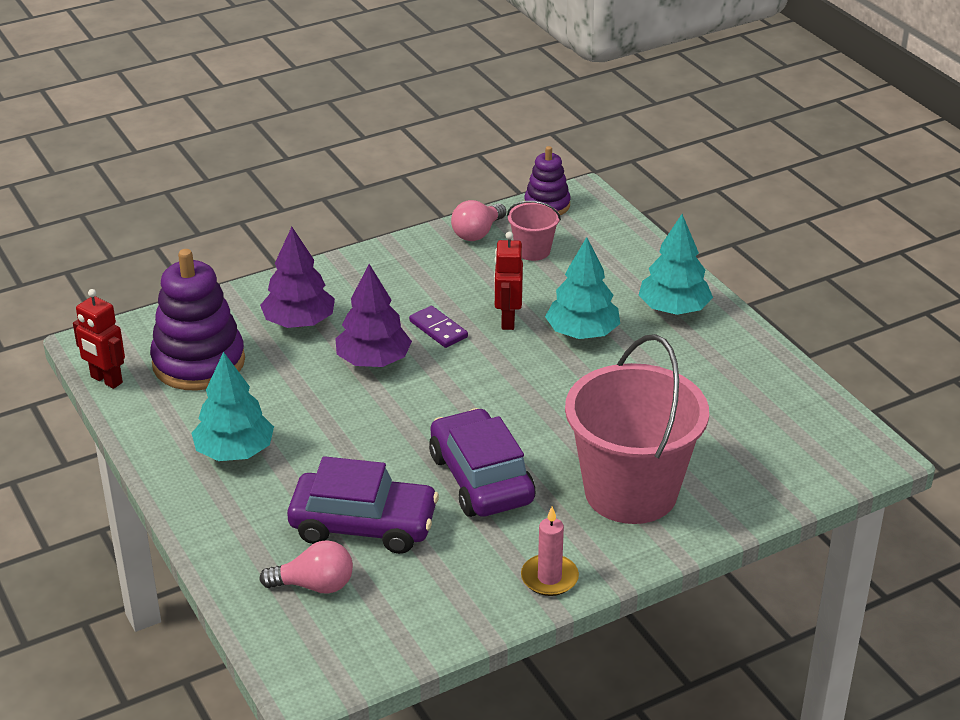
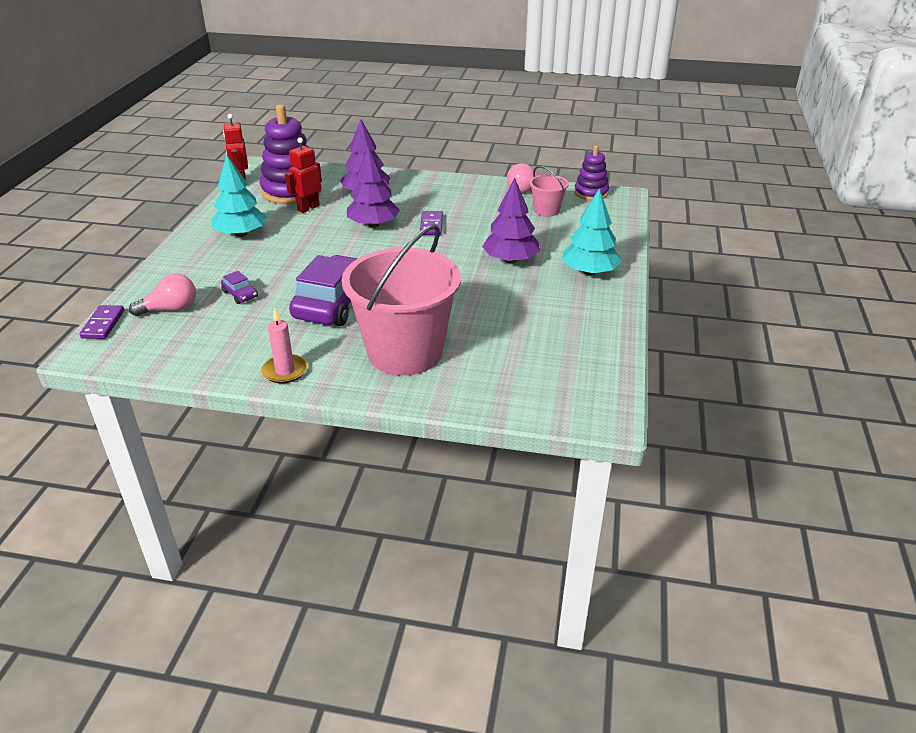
camera: 40 degrees right, 0 degrees up
(267, 646) = (103, 324): none -> purple domino
(314, 585) = (171, 309): pink light bulb -> pink light bulb turned 60 degrees counterclockwise
(363, 525) = (240, 294): purple car -> purple car, size x0.42
(507, 320) = (476, 236): red robot -> red robot (308, 208)
(582, 333) = (510, 260): turquoise tree -> purple tree

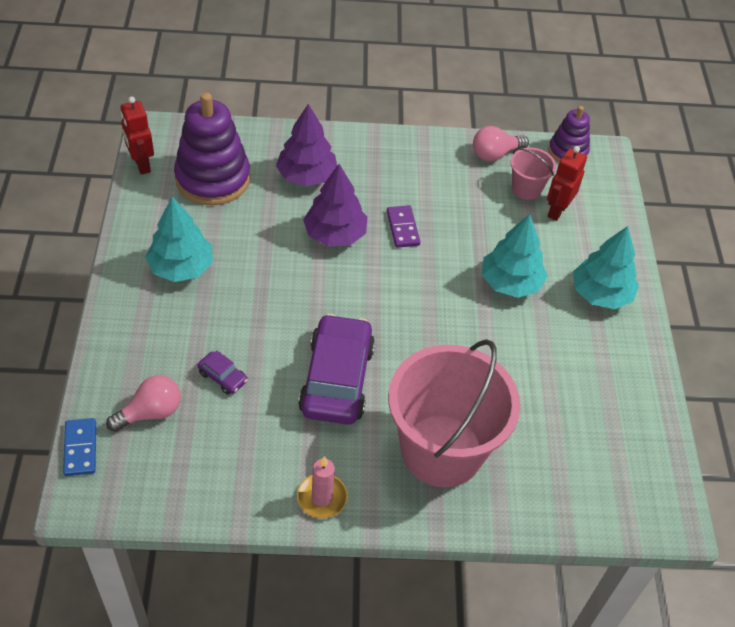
camera: 15 degrees left, 15 degrees up
(103, 324) = (80, 448): purple domino -> blue domino
(308, 208) = (245, 210): red robot -> red robot (557, 211)
(510, 260) = (510, 282): purple tree -> turquoise tree

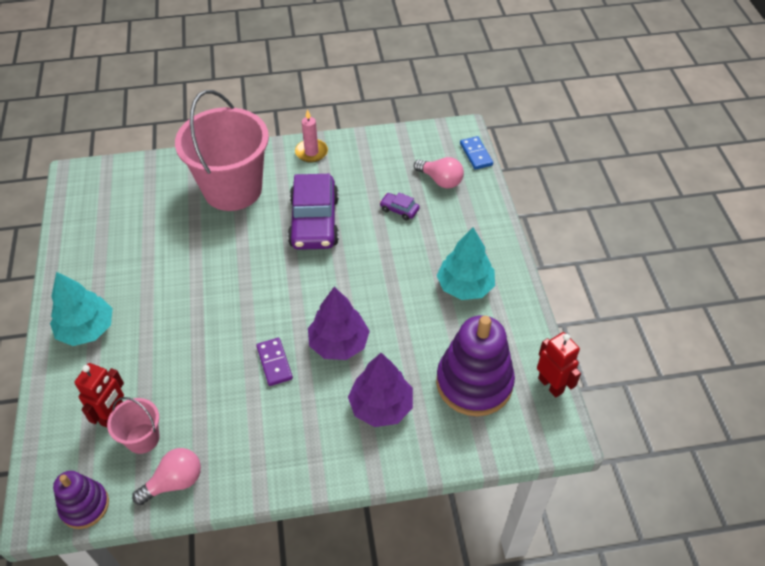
camera: 175 degrees right, 0 degrees up
(150, 412) = (440, 180): pink light bulb -> pink light bulb turned 105 degrees counterclockwise
(510, 282) = (171, 325): turquoise tree -> none

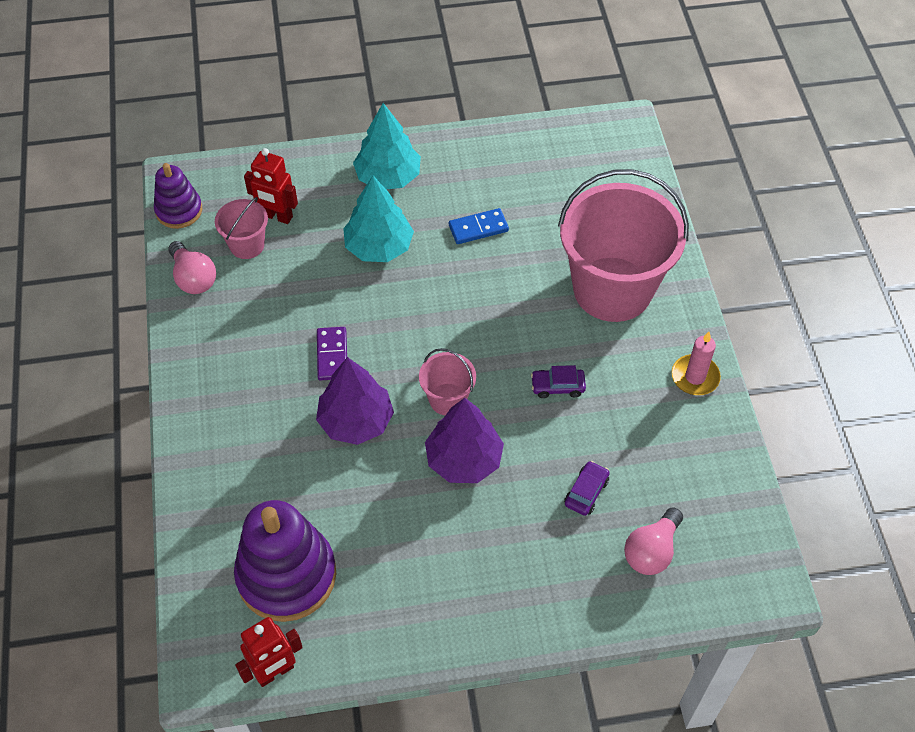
camera: 90 degrees right, 5 degrees up
(274, 363) = (332, 355): purple domino -> purple domino turned 75 degrees counterclockwise
(314, 222) = (557, 386): purple car -> purple car, size x0.42
(322, 285) = (447, 399): none -> pink bucket
(381, 406) = (263, 467): purple tree -> purple tree (464, 459)
(465, 286) = (444, 573): turquoise tree -> turquoise tree (379, 247)
(476, 154) = (716, 607): blue domino -> blue domino (478, 228)

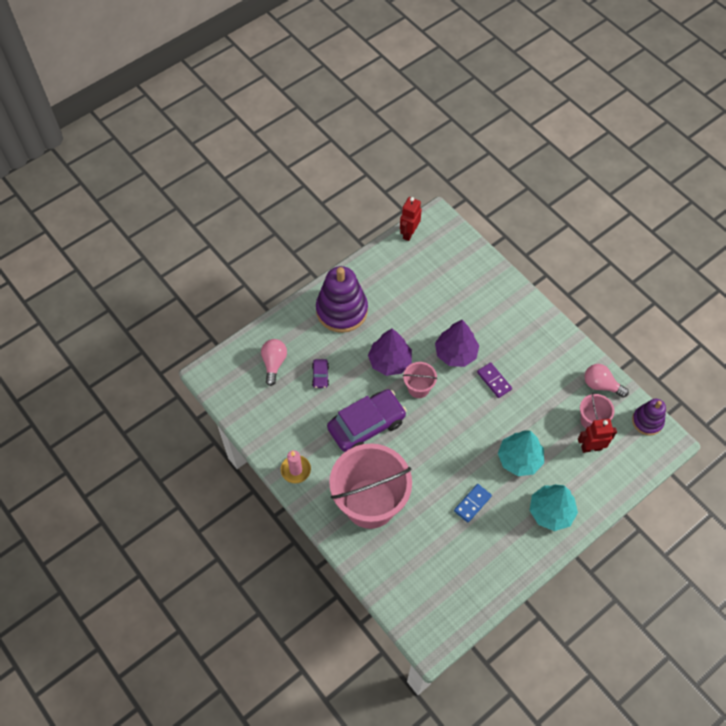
camera: 150 degrees right, 5 degrees up
(286, 575) = (433, 270): purple stacking toy -> purple stacking toy (342, 310)
(557, 386) = (366, 425): purple car -> purple car, size x2.35

